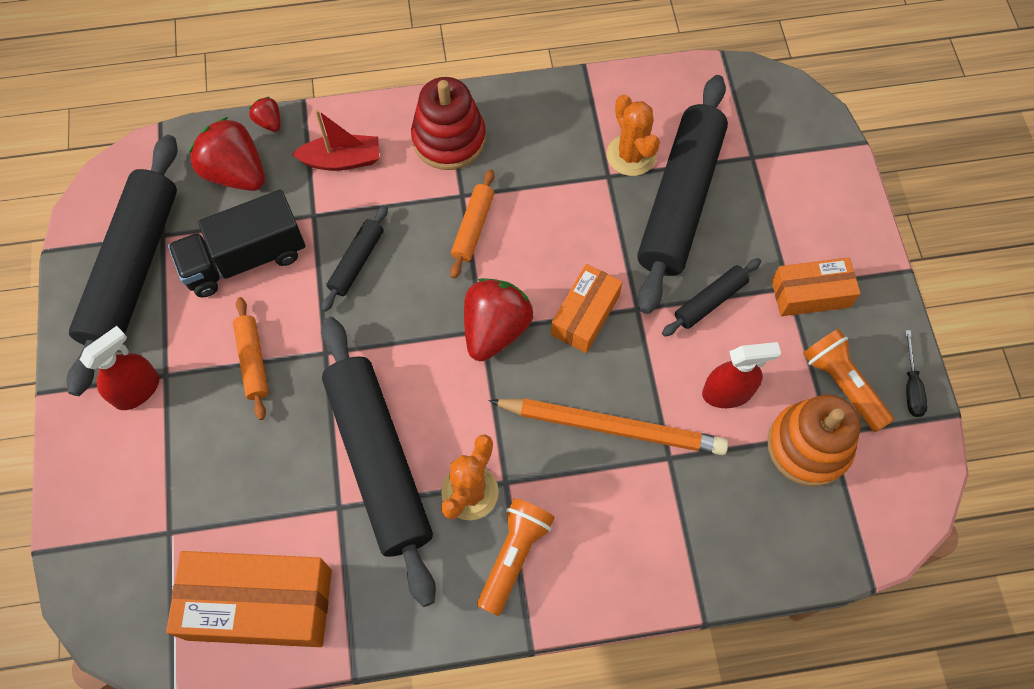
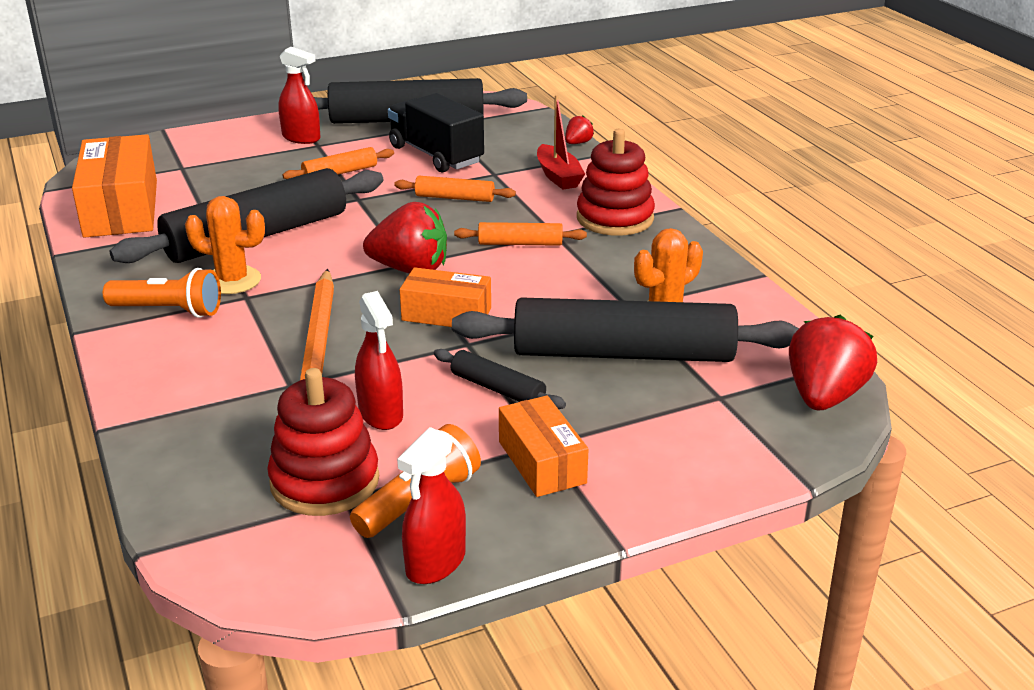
camera: 75 degrees right, 35 degrees down
(235, 173) = (518, 139): red strawberry -> red strawberry (824, 396)
(356, 262) = (455, 198): black rolling pin -> orange rolling pin
(808, 446) = (325, 481): orange stacking toy -> red stacking toy
(911, 386) = (435, 563): black screwdriver -> red spray bottle

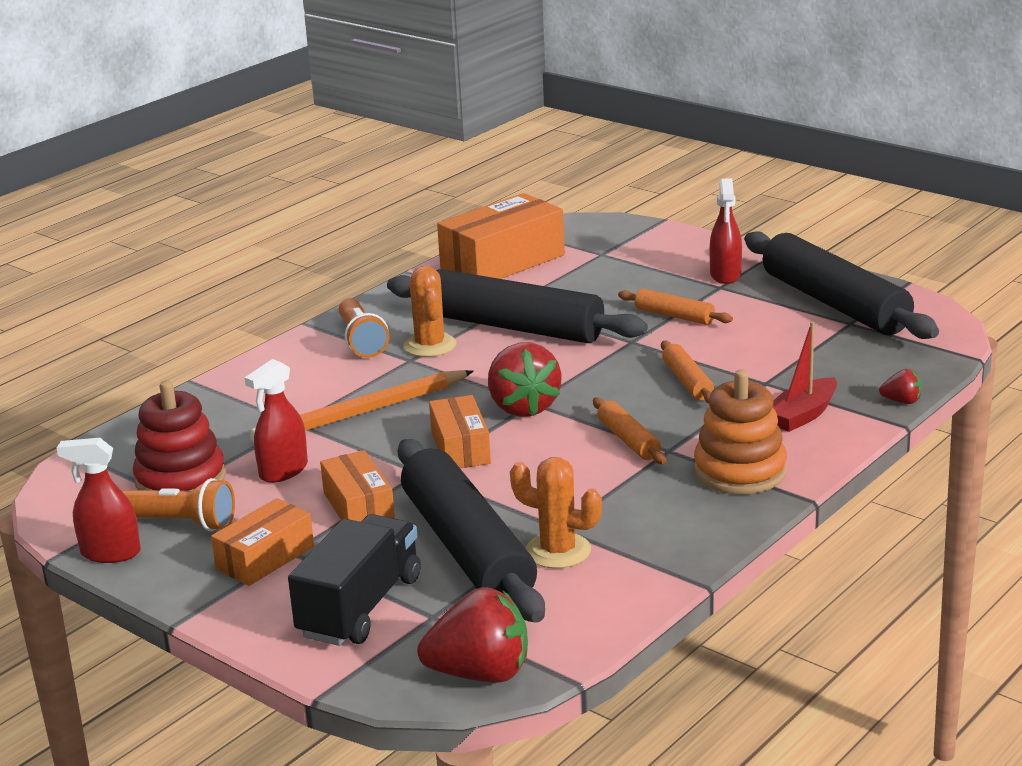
camera: 65 degrees right, 5 degrees down
(436, 155) = (770, 343): black truck -> black truck (360, 607)
(497, 389) = (358, 507): black rolling pin -> orange box
(615, 218) = (740, 471): red stacking toy -> orange stacking toy

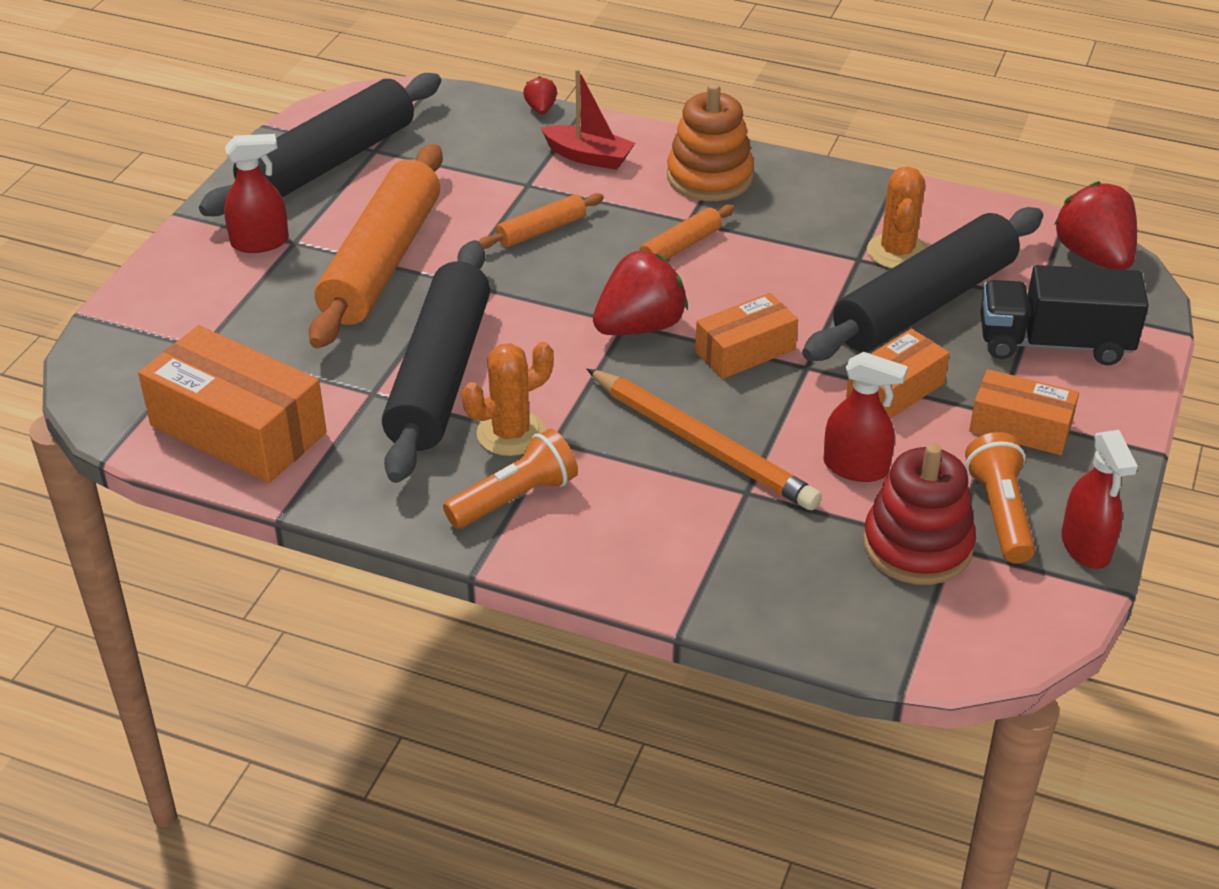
camera: 110 degrees left, 15 degrees up
(674, 316) = (382, 262): orange rolling pin -> orange rolling pin, size x2.23

